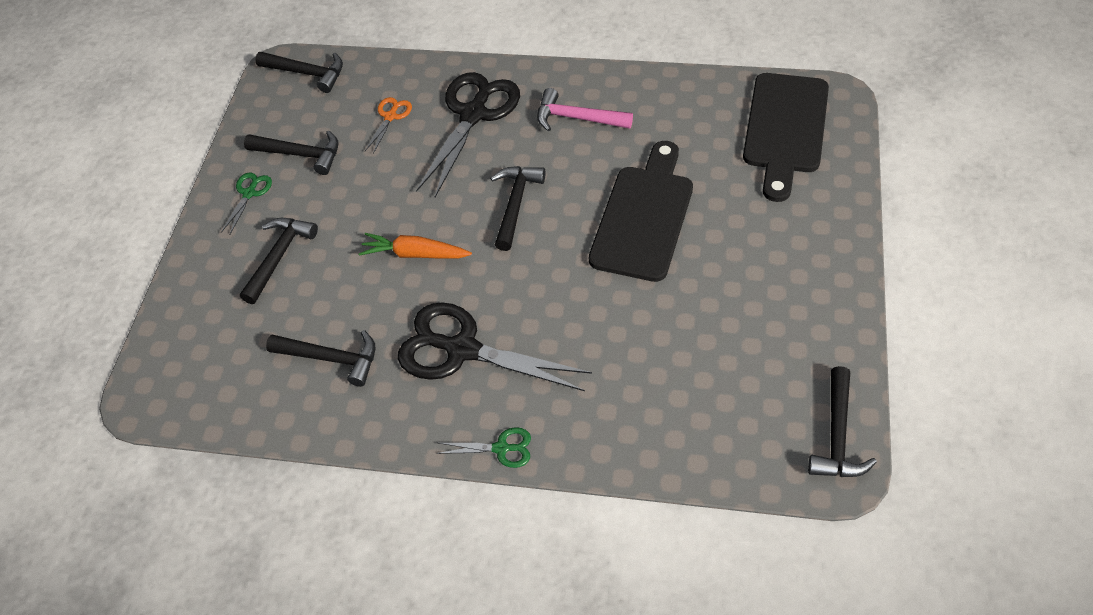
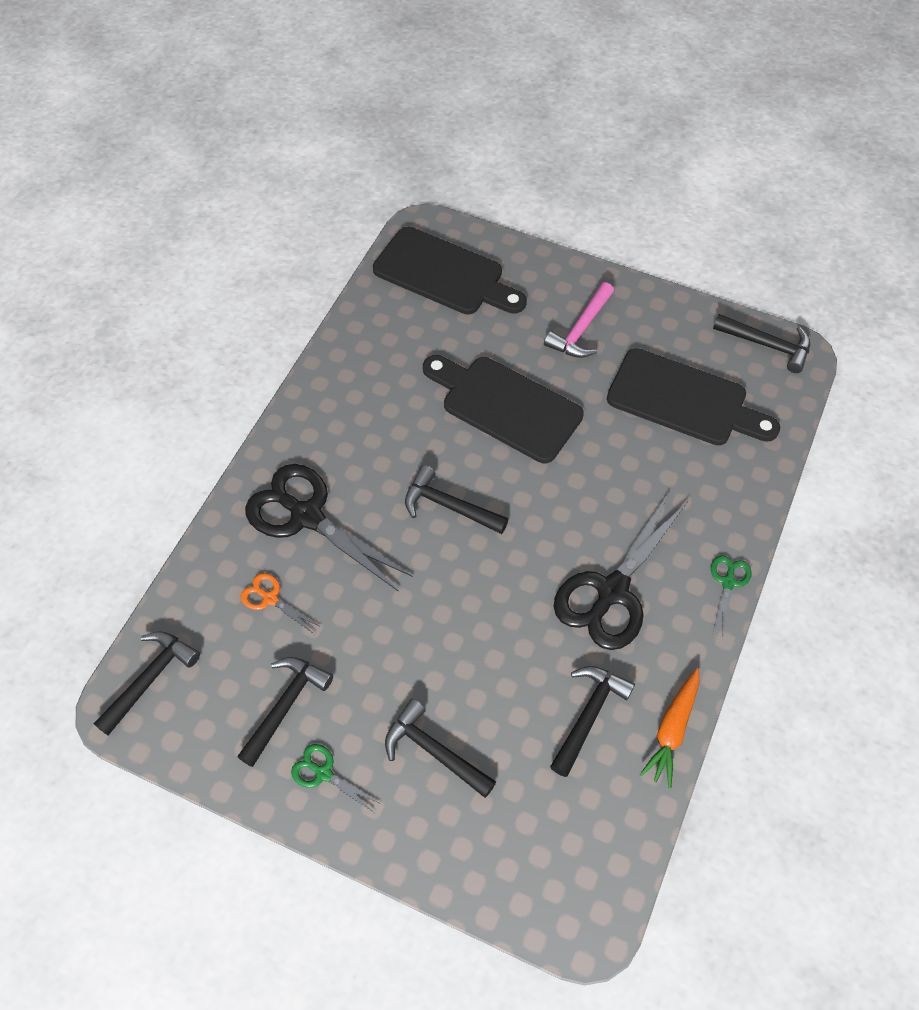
camera: 80 degrees left, 5 degrees up
(415, 254) = (479, 611): orange carrot -> orange carrot (672, 730)
(577, 118) = (356, 425): pink hammer -> pink hammer (581, 329)
(718, 366) = (684, 400): none -> black cutting board

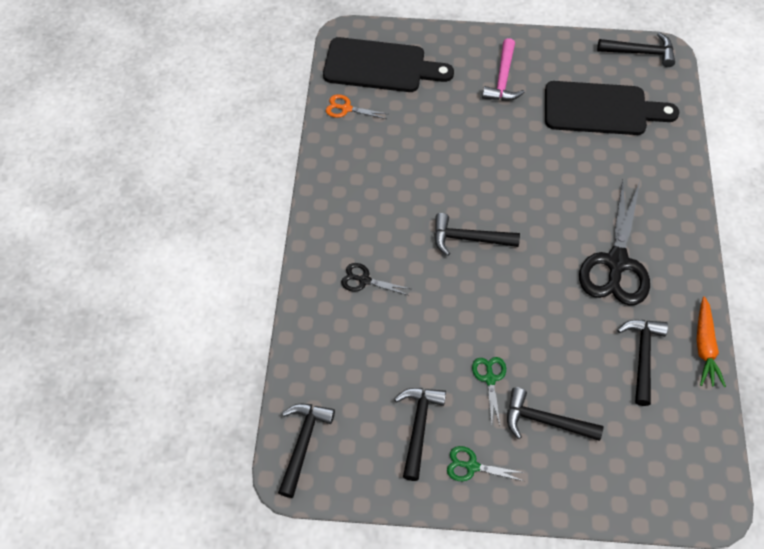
camera: 20 degrees left, 0 degrees up
(270, 598) = (367, 351): orange scissors -> orange scissors (346, 108)
(306, 516) = (364, 280): black scissors -> black scissors, size x0.46
(505, 406) = (475, 152): black cutting board -> none
(728, 582) = (693, 230): green scissors -> green scissors (490, 379)

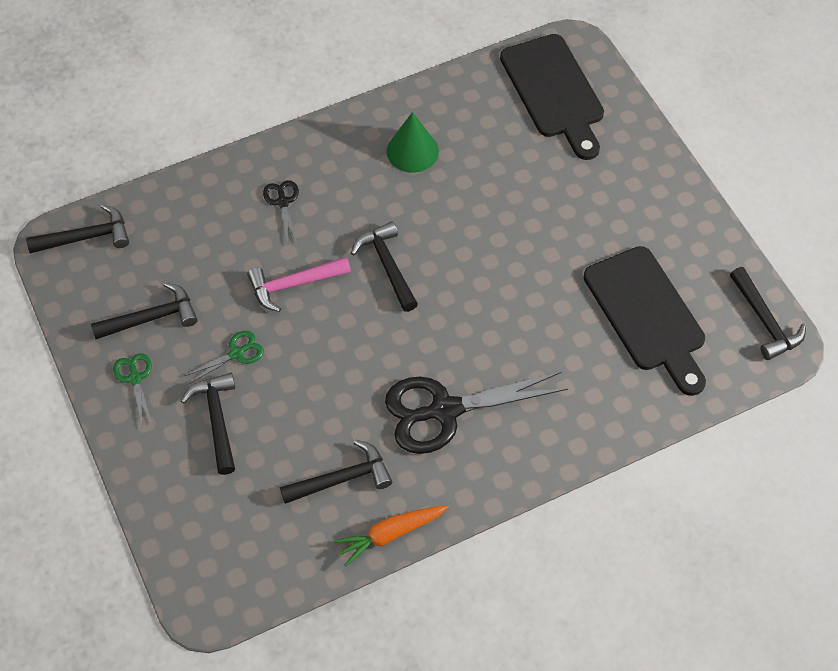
camera: 60 degrees right, 0 degrees up
(346, 108) = (477, 90): orange scissors -> none
(374, 174) = (412, 151): none -> green cone
(502, 79) = (620, 205): pink hammer -> pink hammer (294, 284)

